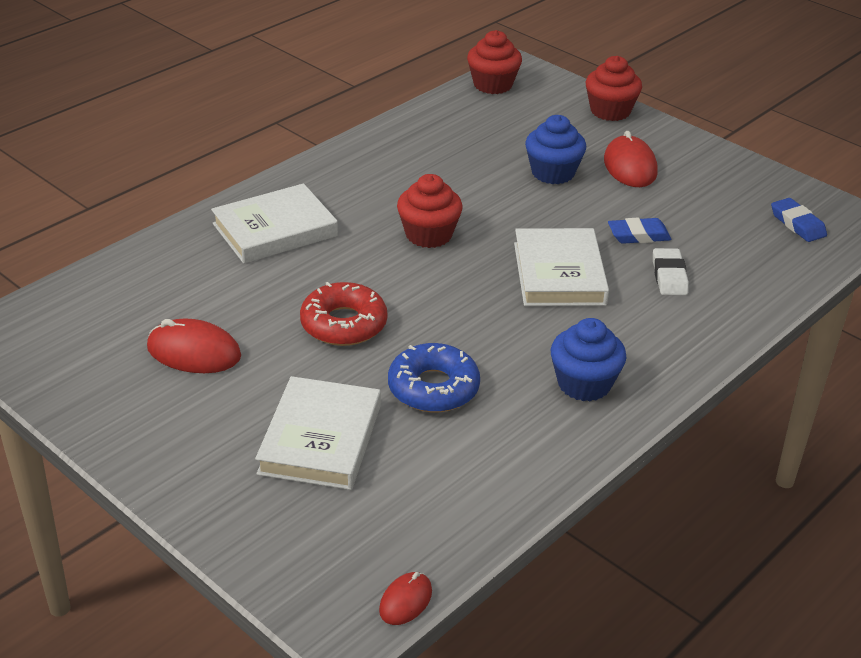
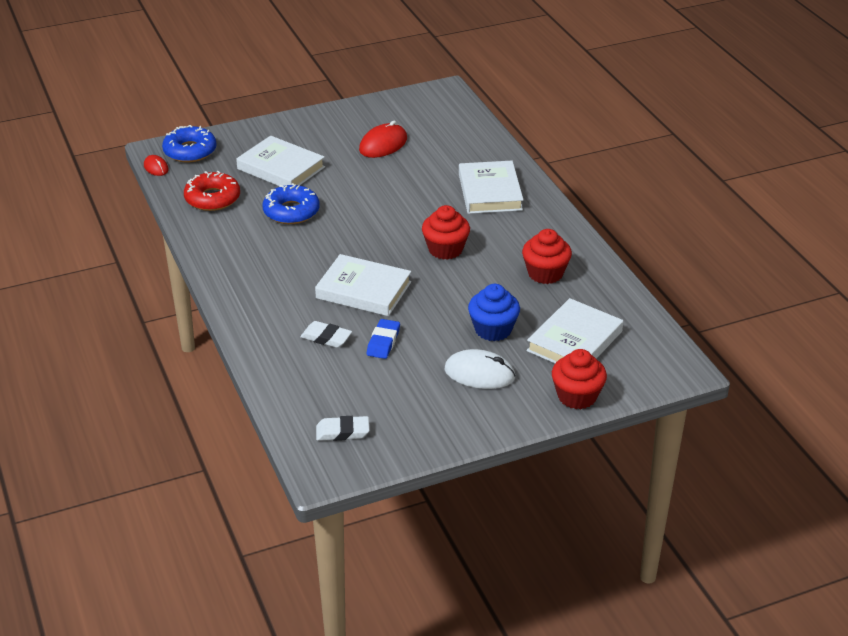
camera: 115 degrees right, 0 degrees up
(326, 576) = (190, 151): none -> blue donut
(344, 324) = (372, 196): red donut -> red donut (212, 198)
(493, 85) = (656, 343): red cupcake -> red cupcake (545, 273)
(529, 125) = (574, 341): none -> white book
(584, 384) = (251, 264): blue cupcake -> none
(630, 166) = (479, 373): red mouse -> white mouse
(797, 224) = (342, 432): blue eraser -> white eraser

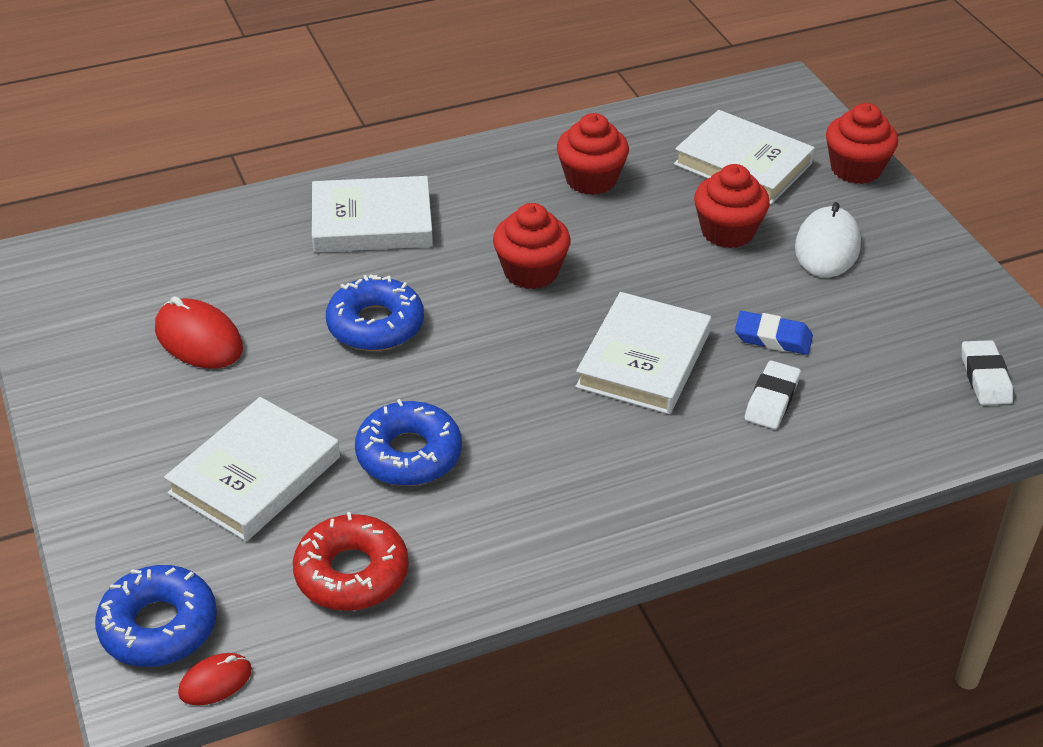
camera: 90 degrees left, 5 degrees up
(395, 197) = (375, 325): none -> blue donut
(493, 329) = (727, 232): blue cupcake -> red cupcake

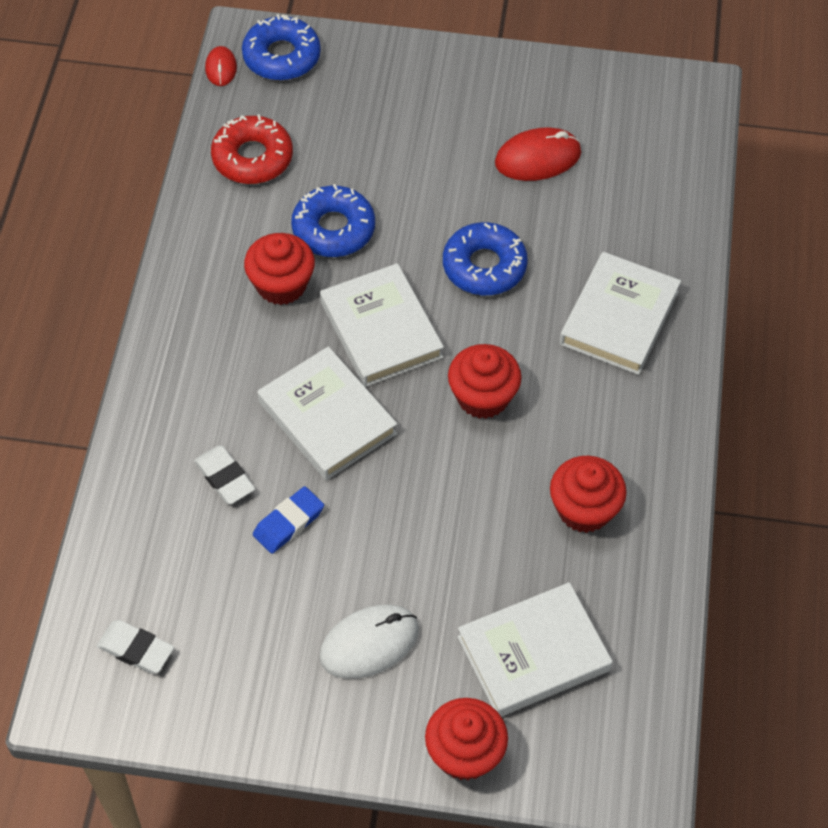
camera: 120 degrees right, 15 degrees up
(255, 475) = (374, 141): white book -> white book (381, 330)
(727, 232) = (441, 575): red cupcake -> red cupcake (281, 285)
(827, 247) = (369, 643): white mouse -> white mouse turned 75 degrees counterclockwise

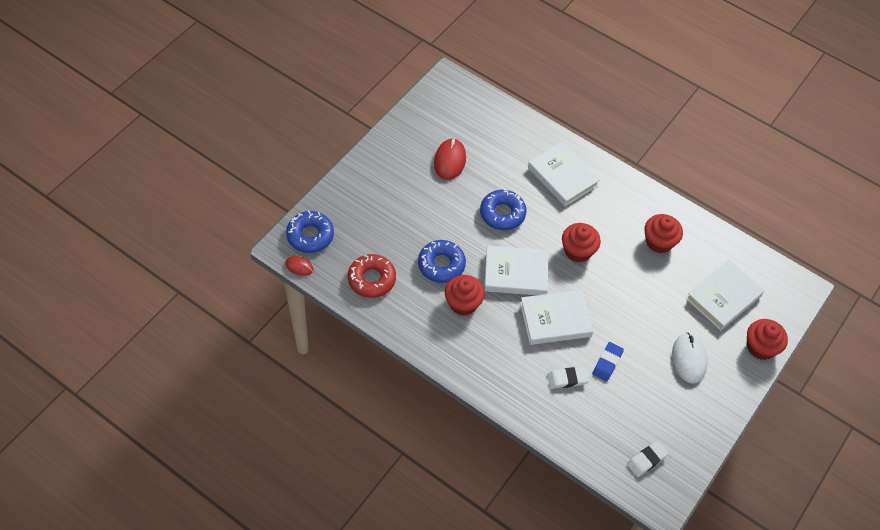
camera: 65 degrees left, 0 degrees up
(288, 523) = (607, 363): blue eraser -> blue eraser turned 45 degrees clockwise
(533, 653) = (723, 297): white book -> white book turned 45 degrees clockwise

